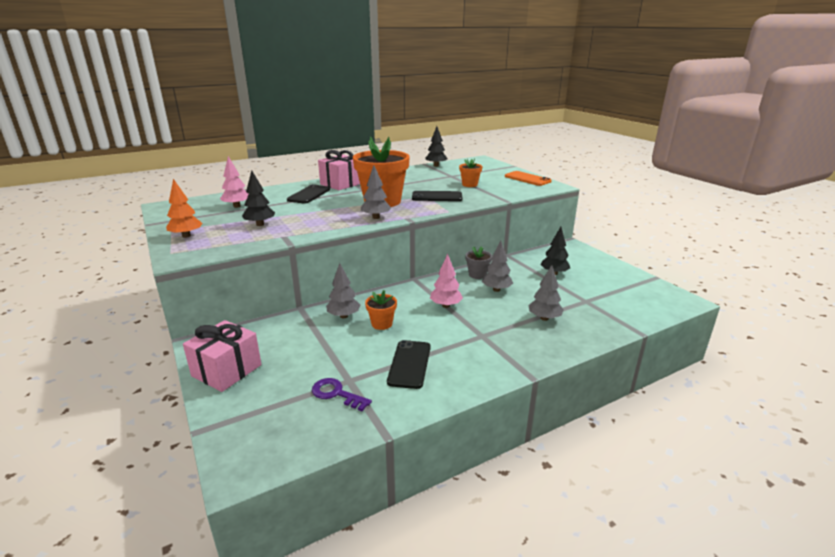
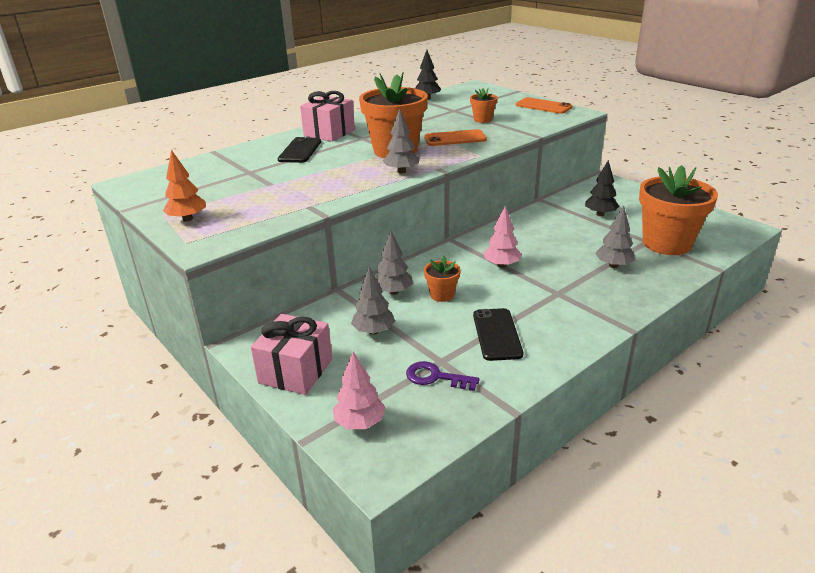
camera: 10 degrees left, 5 degrees up
(237, 206) = (220, 174): pink tree -> pink tree (360, 423)
(260, 224) = (268, 195): black tree -> none
(437, 197) = (455, 138): black phone -> orange phone
(477, 275) = (518, 226): grey flower pot -> none
(496, 289) = (547, 240): grey tree -> grey tree (373, 331)
(602, 305) = (666, 243): none -> orange flower pot

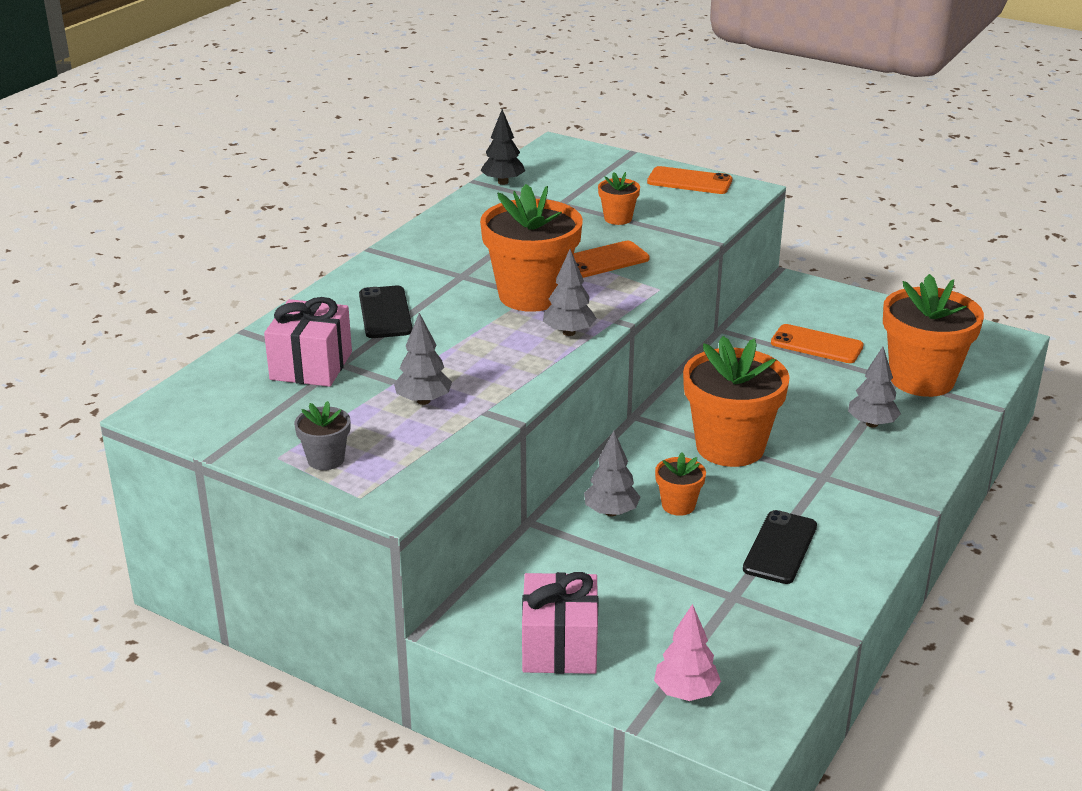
camera: 20 degrees left, 0 degrees up
(187, 219) = (326, 459): orange tree -> grey flower pot
(329, 133) = (402, 272): pink gift -> pink gift (311, 366)
(373, 331) = (622, 573): grey tree -> grey tree (423, 401)
(436, 377) = (740, 618): purple key -> none
(497, 334) = (780, 547): black phone -> black phone turned 45 degrees clockwise
(501, 265) = (730, 447): pink tree -> orange flower pot
(600, 214) = (816, 345): black tree -> orange phone

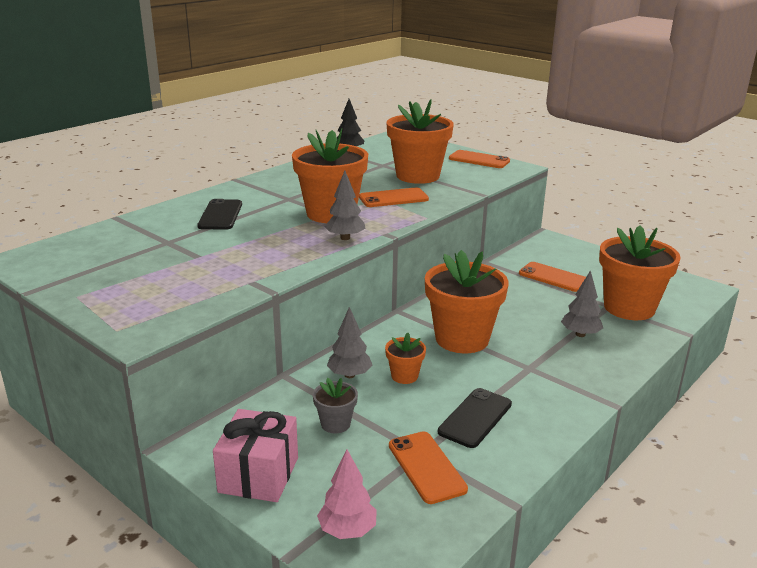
camera: 10 degrees right, 5 degrees down
(311, 366) = (145, 241): pink gift -> none
(326, 459) = (110, 301): grey flower pot -> grey flower pot (335, 424)
(423, 401) = (210, 270): grey tree -> none
(618, 218) = (417, 176): orange flower pot -> orange flower pot, size x2.16
(745, 612) = (426, 467): none -> orange phone

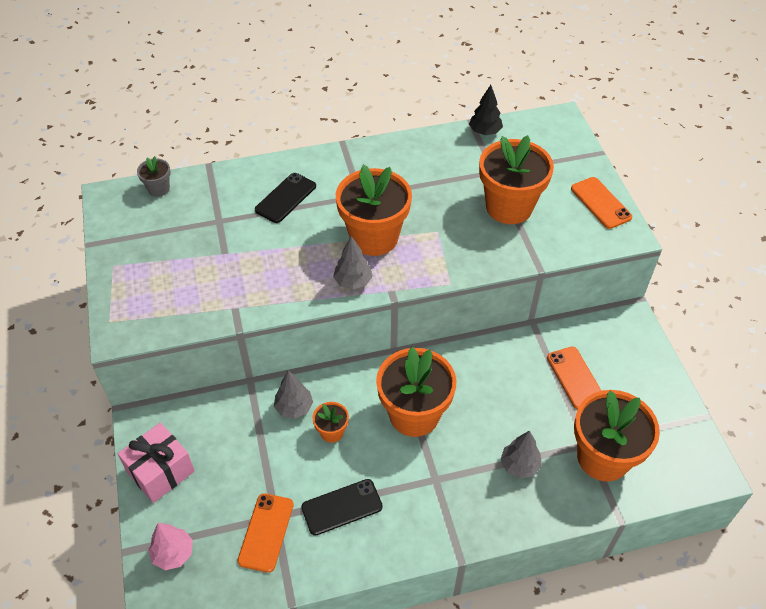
camera: 35 degrees right, 25 degrees up
(335, 424) = (243, 453): grey flower pot -> grey flower pot (159, 189)
(393, 198) = (450, 237): orange phone -> none

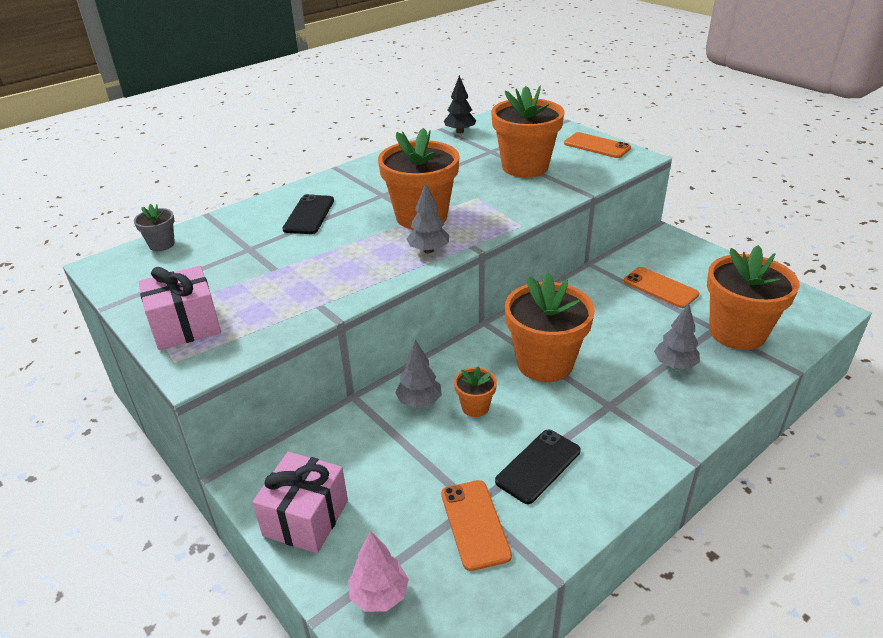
camera: 25 degrees left, 15 degrees down
(133, 288) = (186, 326): none -> pink gift

